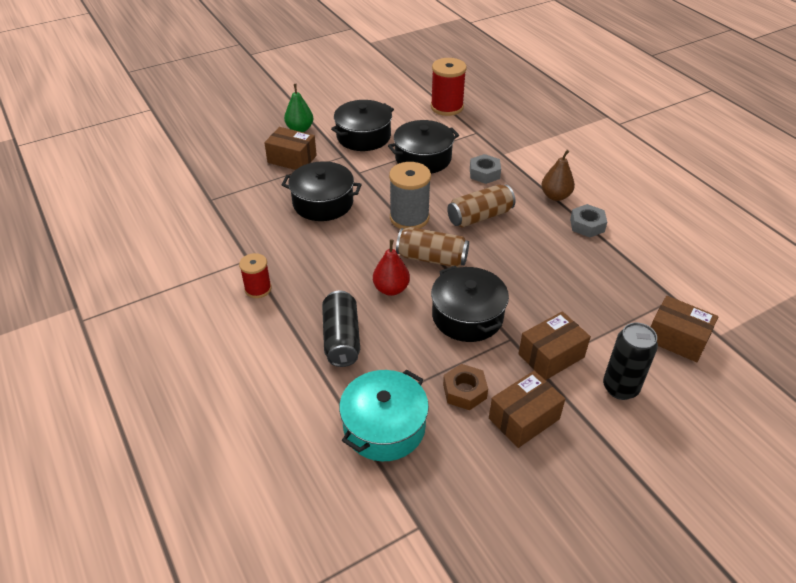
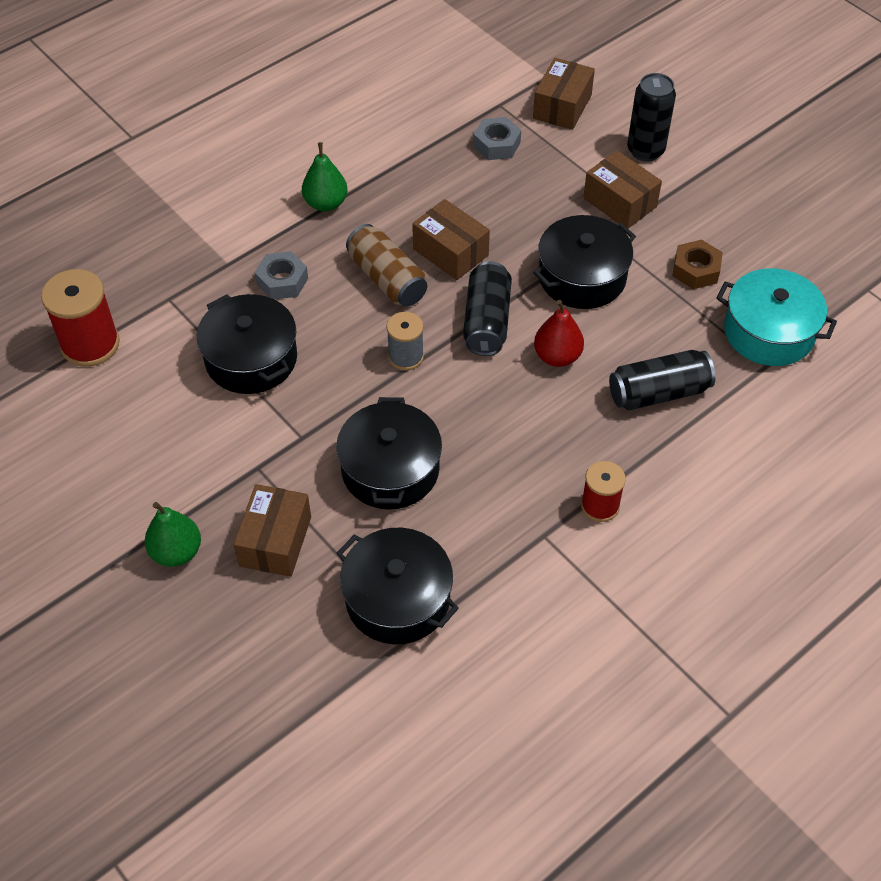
camera: 100 degrees left, 10 degrees up
(363, 136) = (194, 449): black pot -> black pot (397, 599)
(409, 218) = (406, 356): grey spool -> grey spool, size x0.61
(432, 258) = (486, 321): brown can -> black can
(524, 418) = (713, 221): brown box -> brown box (450, 252)
(555, 196) = (326, 203): brown pear -> green pear
(587, 225) = (383, 173): grey nut -> grey nut (496, 144)

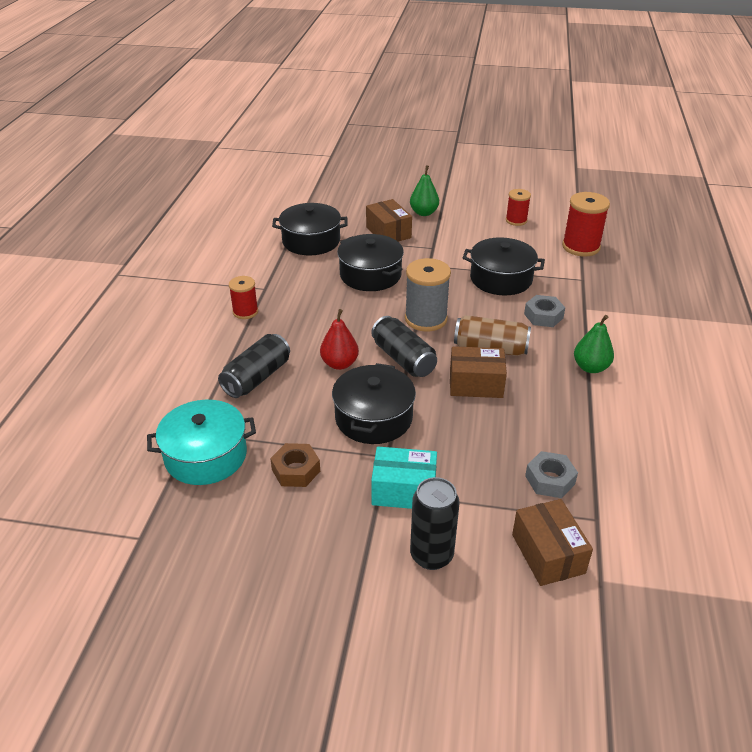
camera: 140 degrees right, 15 degrees down
(86, 444) = (516, 220): none -> red spool
(406, 356) = (426, 319): grey spool -> grey spool, size x1.65
(619, 202) = (404, 490): brown box -> turquoise box

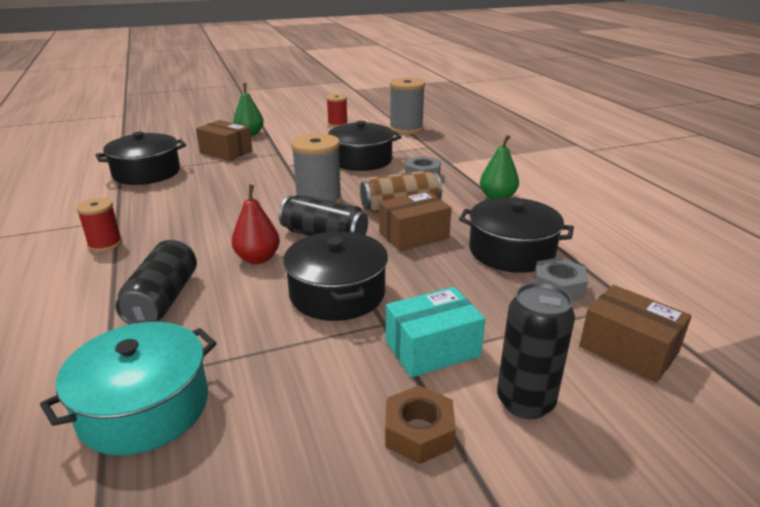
camera: 30 degrees left, 10 degrees down
(296, 470) = (287, 377): brown nut -> brown nut (418, 432)
(370, 275) = (233, 183): black pot -> black pot (511, 251)
(581, 247) = (406, 129): red spool -> grey spool

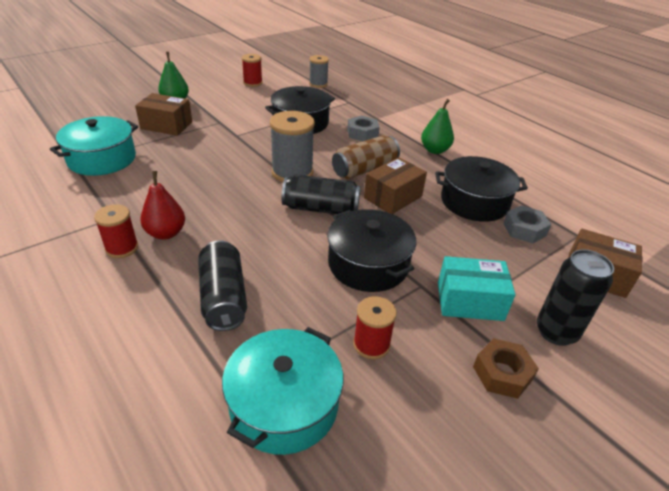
camera: 20 degrees left, 10 degrees up
(146, 173) = (102, 159): black pot -> turquoise pot
(258, 258) = (279, 241): red pear -> red pear (166, 233)
(282, 370) = (371, 344): none -> red spool
(406, 129) = (318, 84): grey spool -> grey spool, size x0.61
(432, 349) = (469, 301): turquoise box -> turquoise box turned 45 degrees clockwise

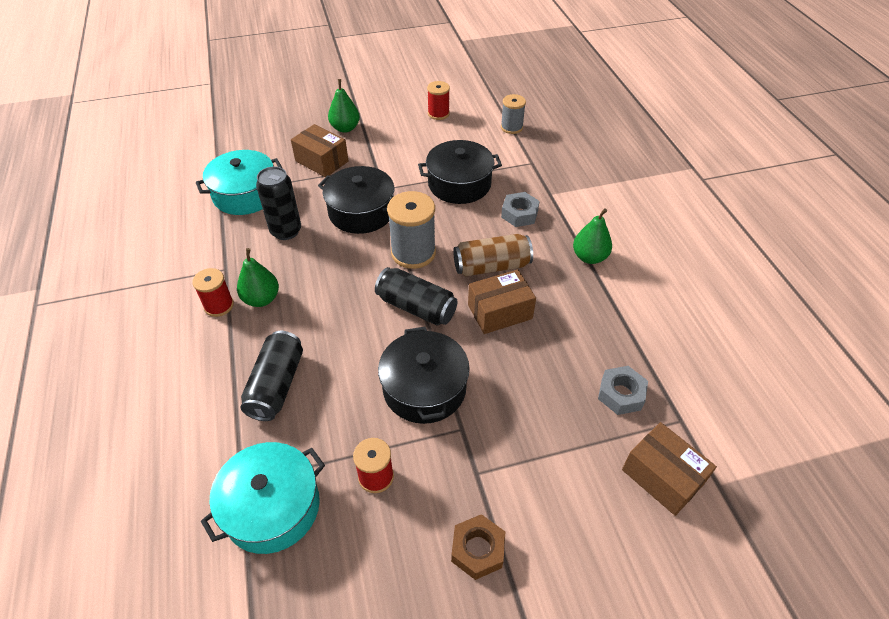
camera: 25 degrees right, 10 degrees up
(166, 233) = (261, 299): red pear -> green pear
(469, 301) = (499, 462): turquoise box -> none
(474, 202) = (588, 341): black pot -> black pot (361, 212)
(556, 332) = (564, 527): black can -> black can (286, 231)

